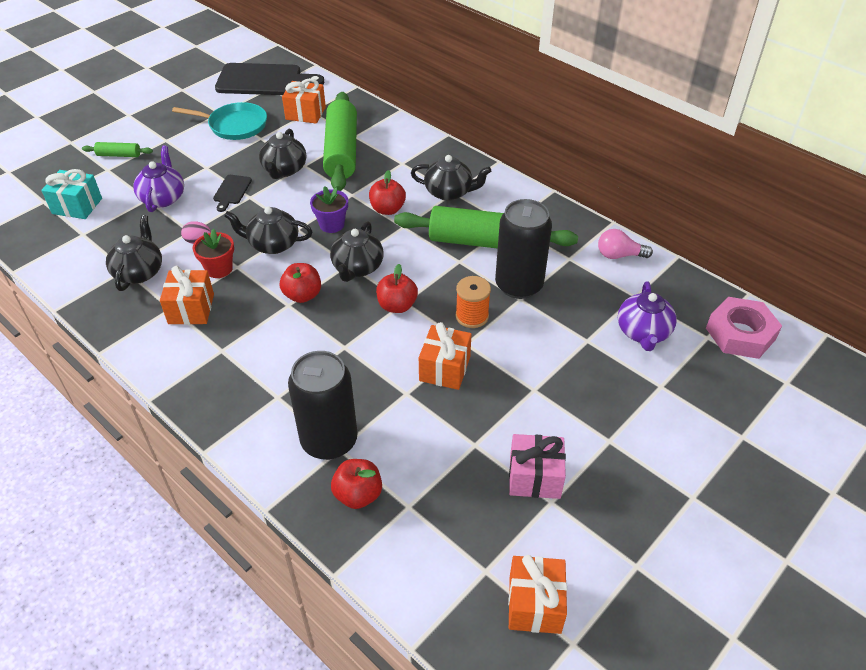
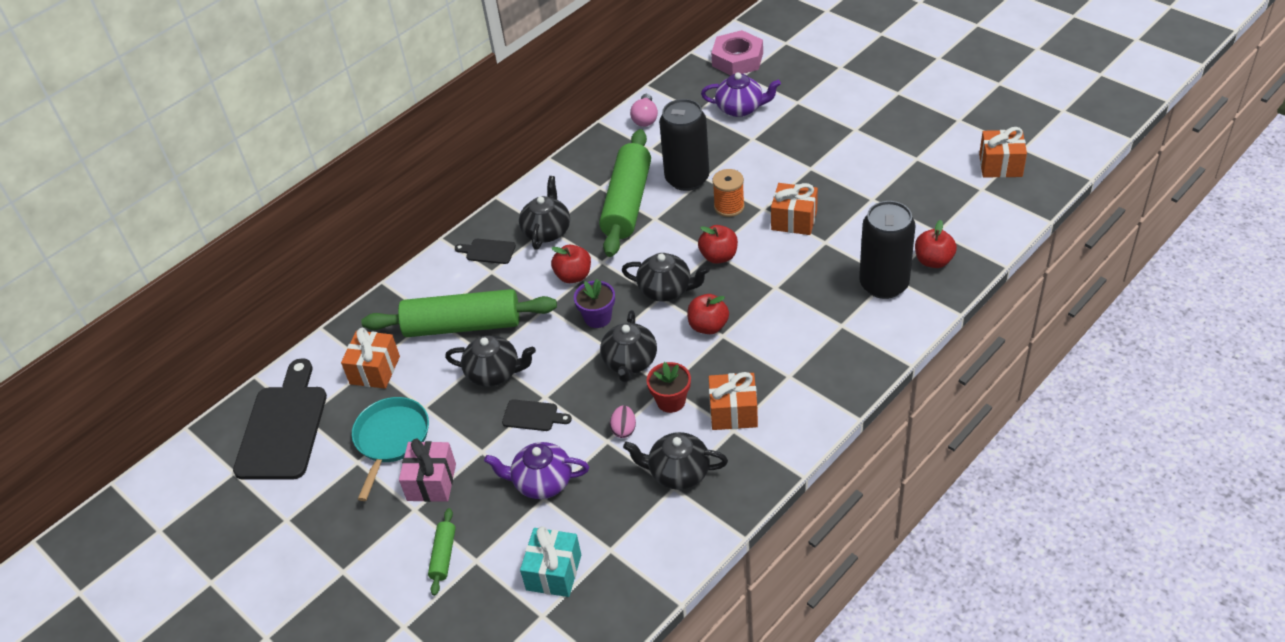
camera: 85 degrees left, 0 degrees up
(427, 160) = (488, 251): none -> black cutting board
(534, 477) = (896, 166): pink gift -> pink gift (431, 482)

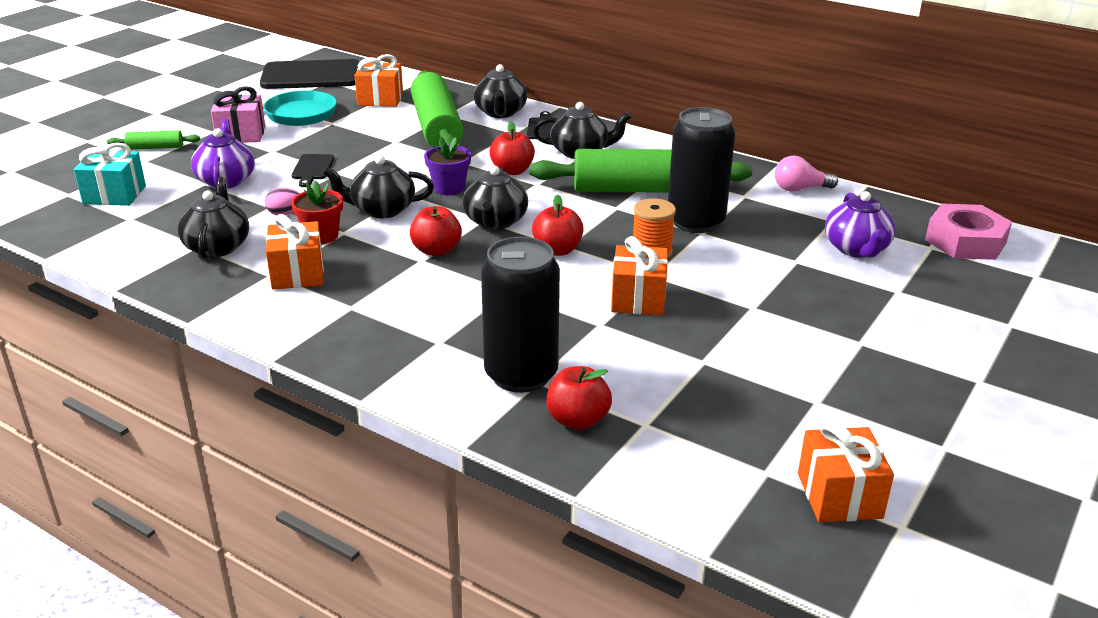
camera: 75 degrees right, 15 degrees down
(494, 373) = (372, 147): black teapot -> black teapot (500, 113)

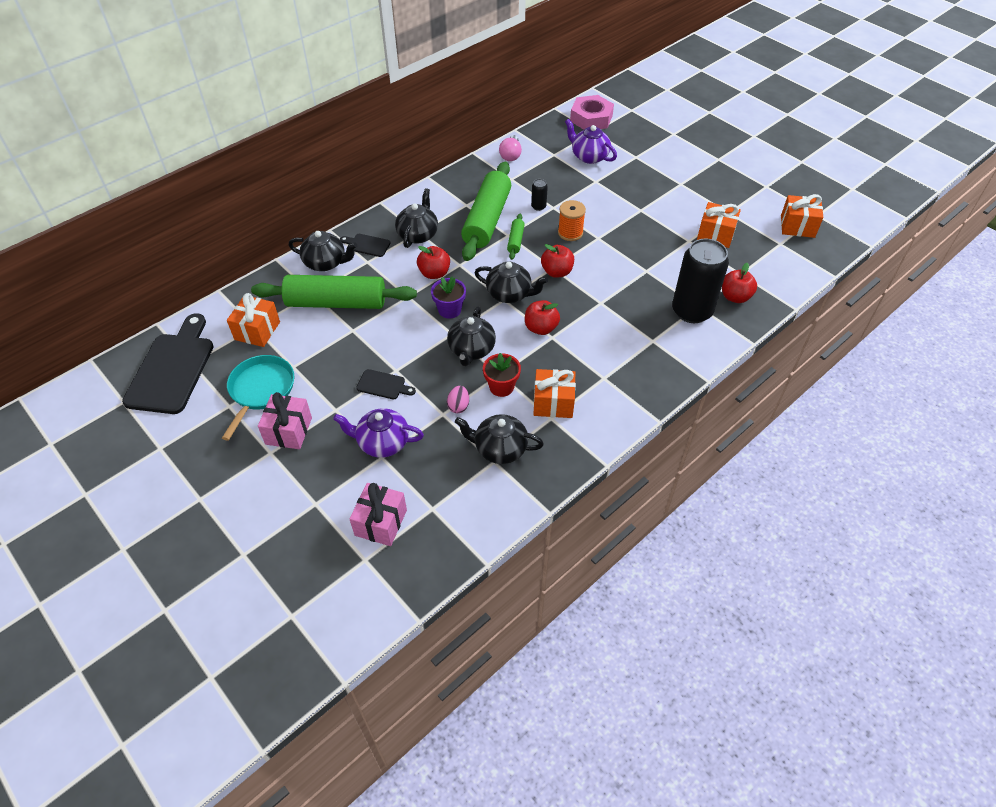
camera: 75 degrees left, 20 degrees up
(114, 195) = (381, 522): turquoise gift -> pink gift
(155, 147) = (288, 496): green rolling pin -> green rolling pin (515, 241)
(638, 299) = (622, 250): orange gift -> orange gift (715, 235)
(695, 222) = (538, 206): black can -> black can, size x0.41
(856, 249) = (589, 156): purple teapot -> purple teapot turned 150 degrees counterclockwise

